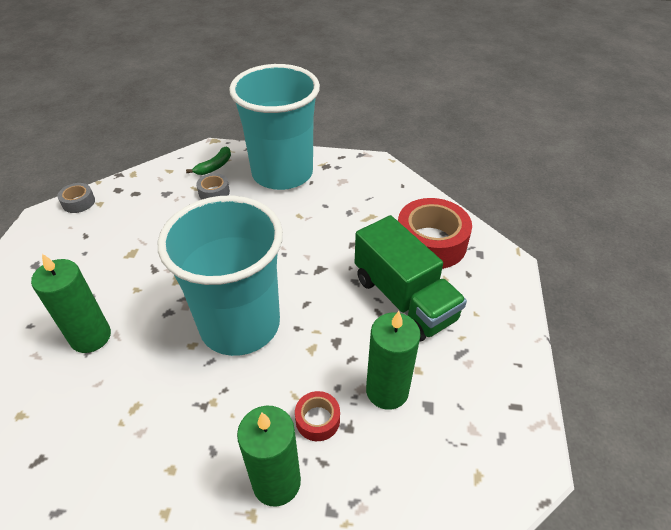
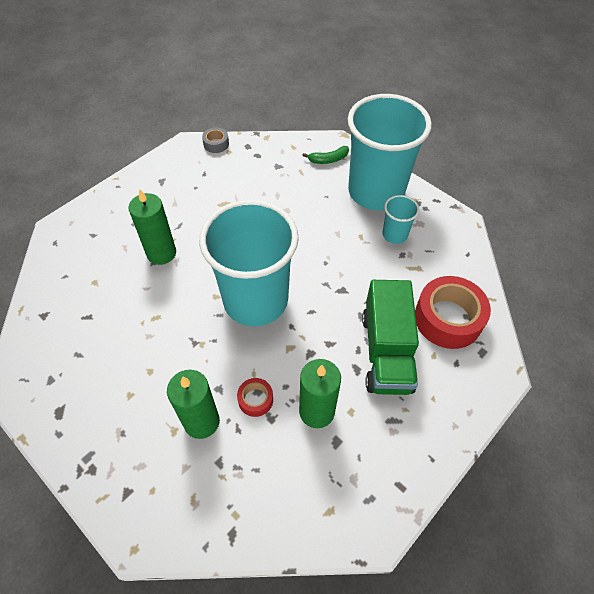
camera: 35 degrees right, 10 degrees up
(214, 192) = (312, 183): grey tape -> none
(328, 199) = (395, 234): none -> turquoise cup

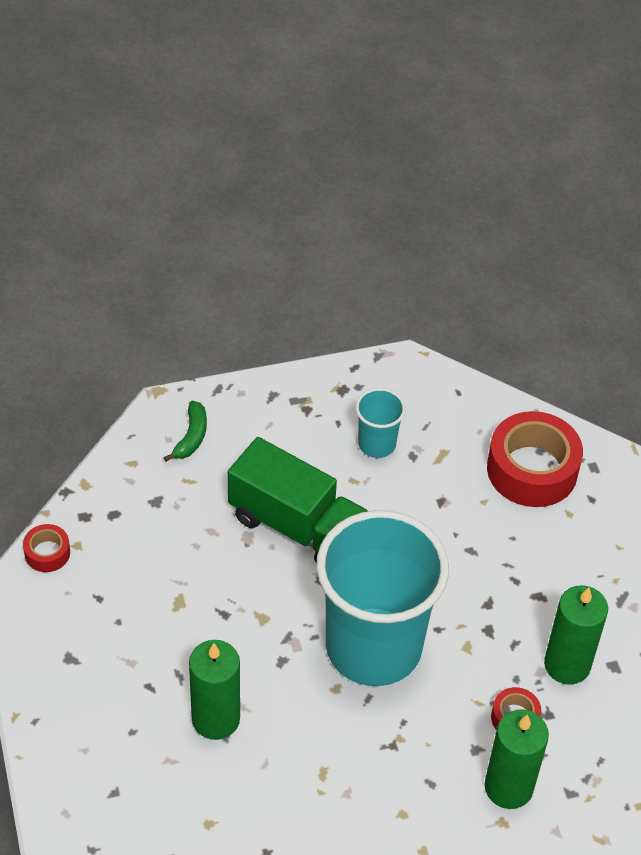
camera: 60 degrees left, 5 degrees down
(216, 144) = (47, 553): grey tape -> red tape
(376, 192) = (292, 420): turquoise cup -> none
(386, 352) = (535, 554): green truck -> green truck (298, 527)

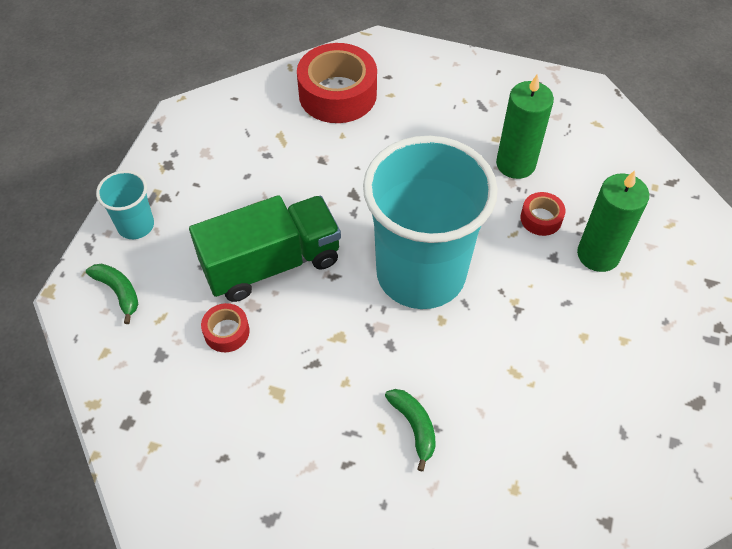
camera: 55 degrees left, 5 degrees up
(47, 553) = (140, 478): red tape -> red tape (226, 332)
(215, 719) = (414, 427): green candle -> green banana
(377, 444) = (237, 170): turquoise cup -> turquoise cup (136, 225)

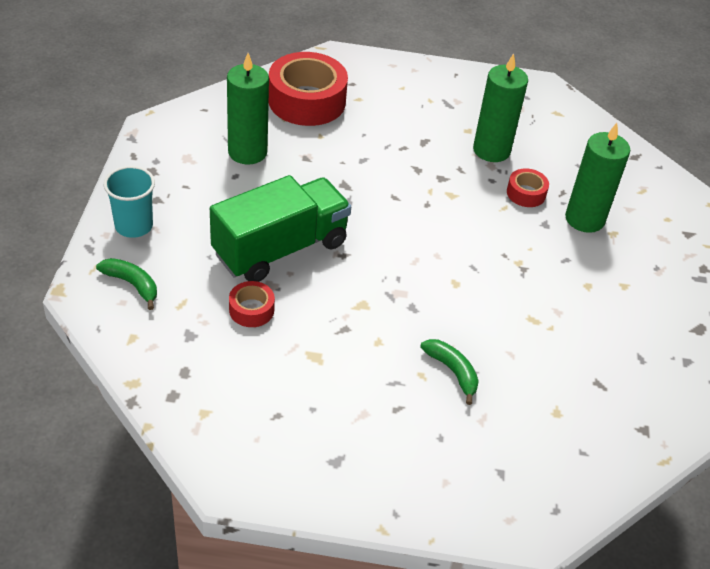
camera: 15 degrees left, 10 degrees down
(265, 149) = (247, 152): none -> green candle
(421, 273) = (426, 246): turquoise cup -> none

